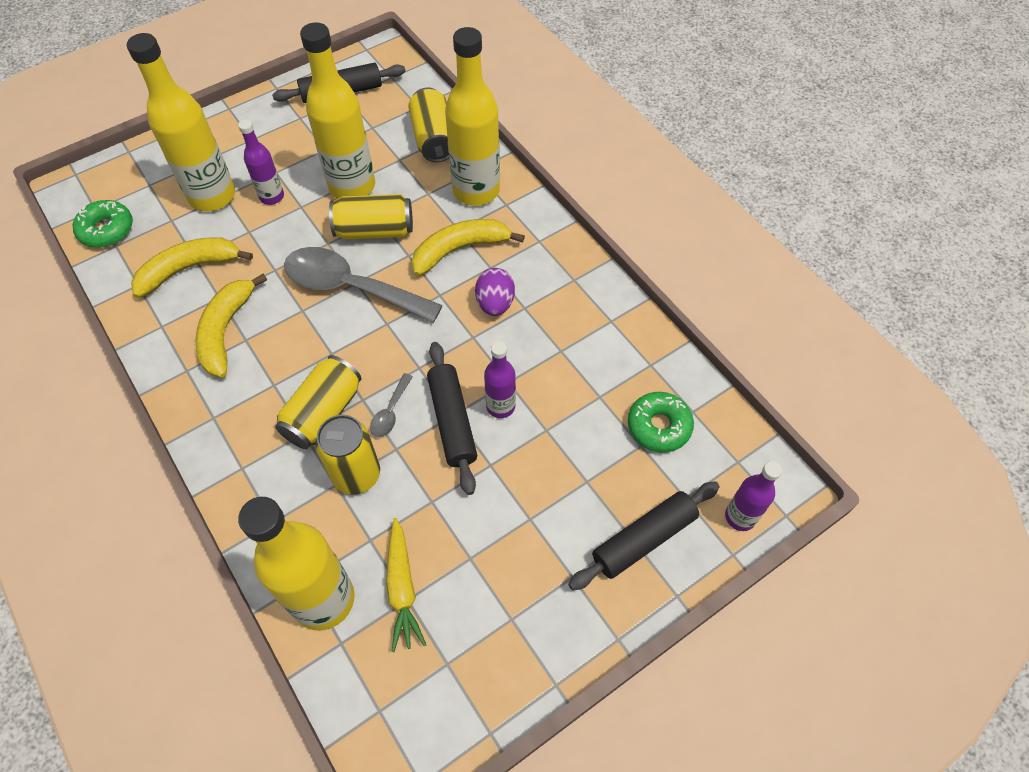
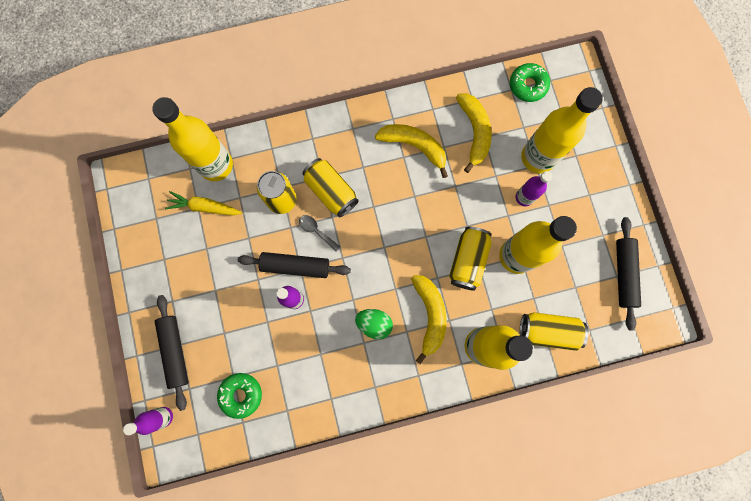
camera: 110 degrees right, 20 degrees up
(351, 287) = (422, 232): grey spoon -> none
(495, 303) = (374, 324): purple egg -> green egg

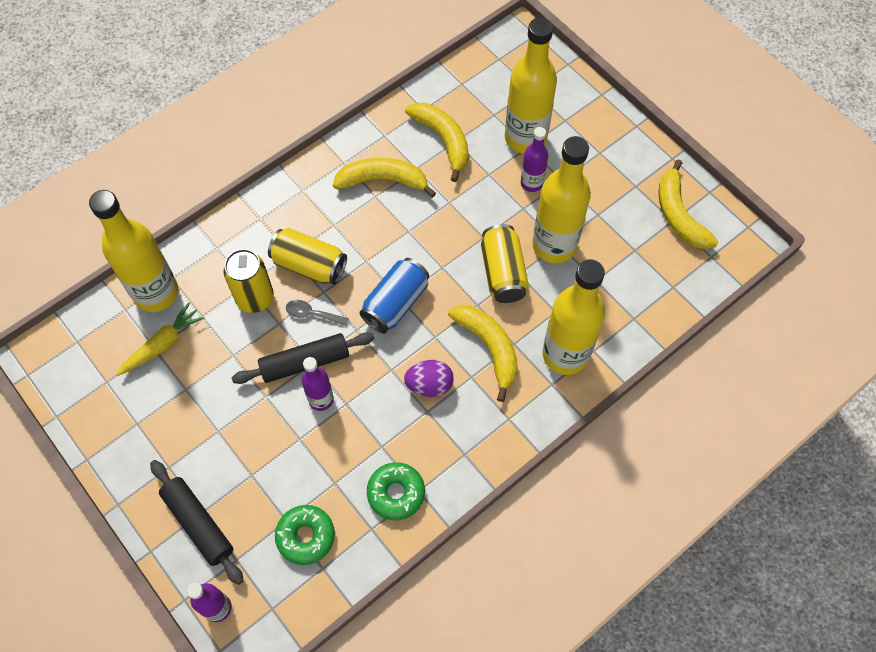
camera: 25 degrees left, 15 degrees down
(204, 207) = (162, 344): yellow carrot -> yellow carrot turned 150 degrees clockwise
(374, 324) = (429, 385): green egg -> purple egg
(379, 249) = (395, 303): none -> blue can
(528, 85) = (477, 73): green donut -> green donut (396, 493)
(548, 331) = (629, 307): yellow can -> none
(624, 274) = (679, 215): black rolling pin -> yellow banana

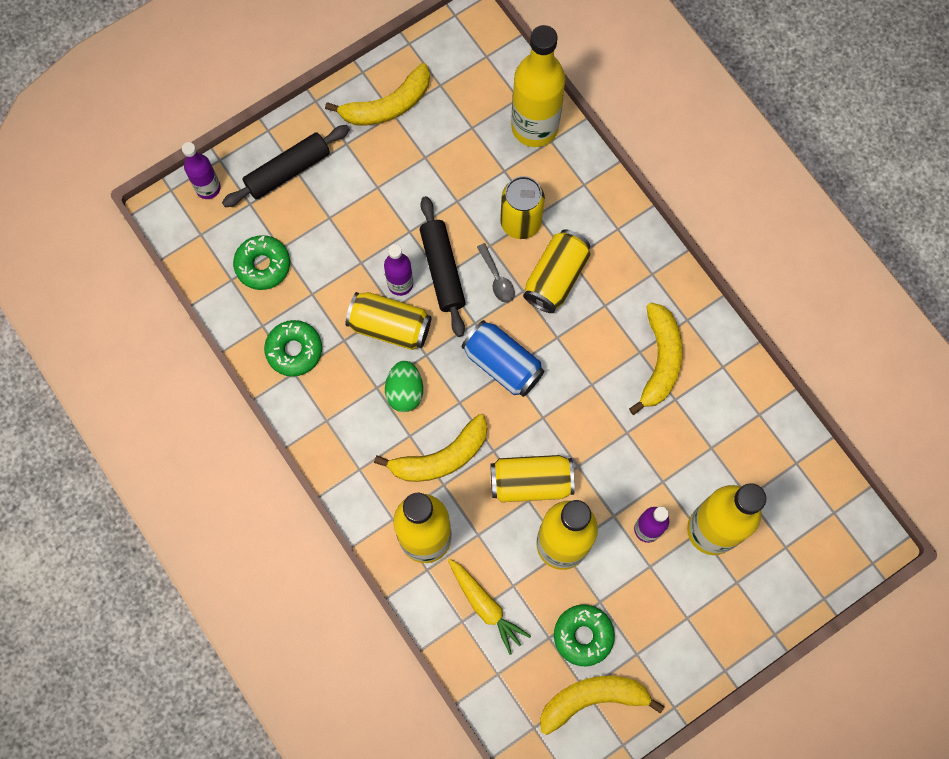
camera: 95 degrees right, 10 degrees up
(162, 344) = (476, 135): yellow carrot -> yellow carrot (485, 606)
(312, 314) = (497, 279): grey spoon -> grey spoon turned 135 degrees clockwise
(365, 405) = (390, 326): none -> yellow can
(429, 385) = (405, 391): purple egg -> green egg
(443, 140) = (713, 432): yellow banana -> yellow banana (387, 105)
(628, 225) = (583, 635): none -> green donut

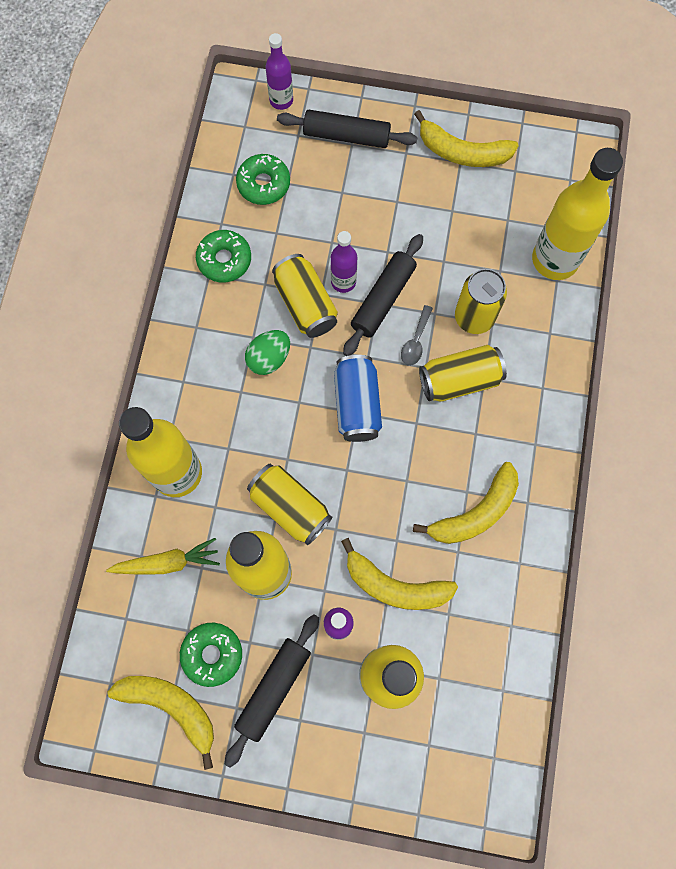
camera: 45 degrees right, 0 degrees up
(441, 457) = (246, 428): yellow banana -> yellow banana (395, 585)
(485, 606) = (167, 562): yellow carrot -> yellow carrot turned 105 degrees counterclockwise
(648, 615) = (274, 689): none -> black rolling pin

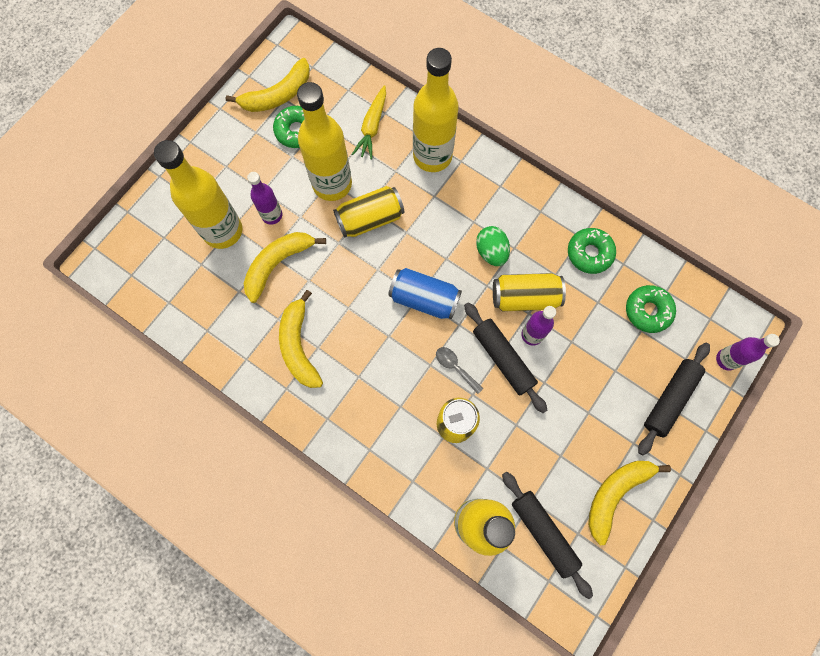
camera: 115 degrees right, 0 degrees up
(274, 689) = (254, 158): black rolling pin -> black rolling pin (543, 533)
(459, 380) = (407, 386): yellow can -> none

